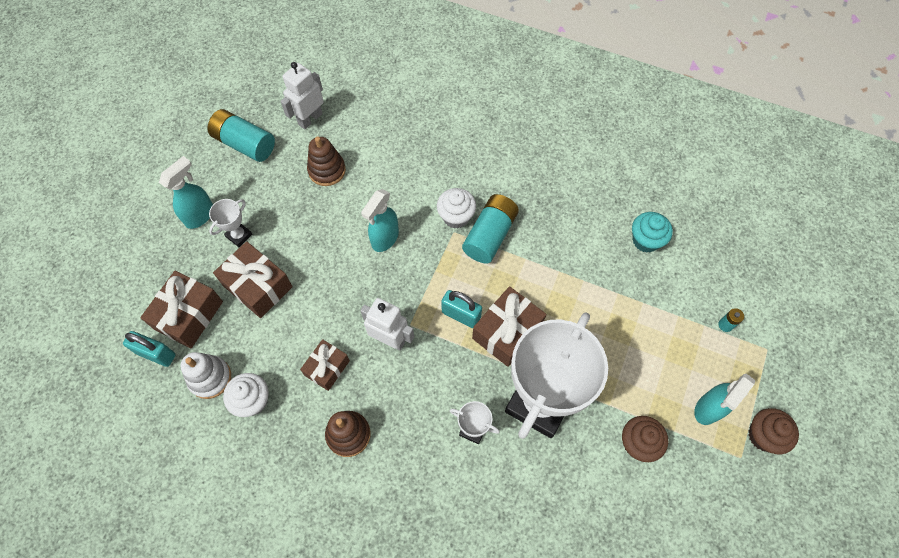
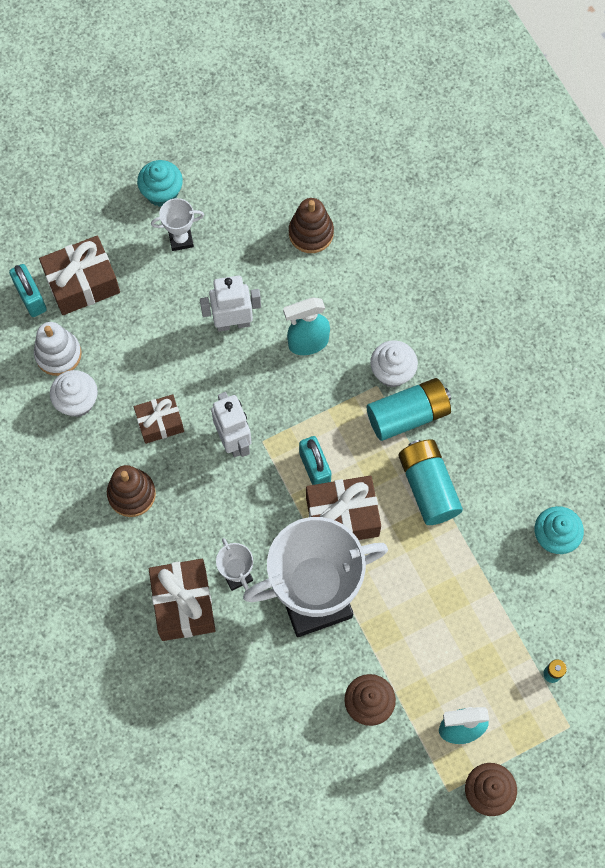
camera: 40 degrees right, 5 degrees up
(200, 215) = (162, 193): turquoise spray bottle -> turquoise cupcake
(244, 144) = (256, 148): turquoise battery -> turquoise battery (428, 487)
(258, 286) = (160, 301): brown gift -> brown gift (183, 604)
(310, 119) = (338, 166): white robot -> white robot (233, 323)

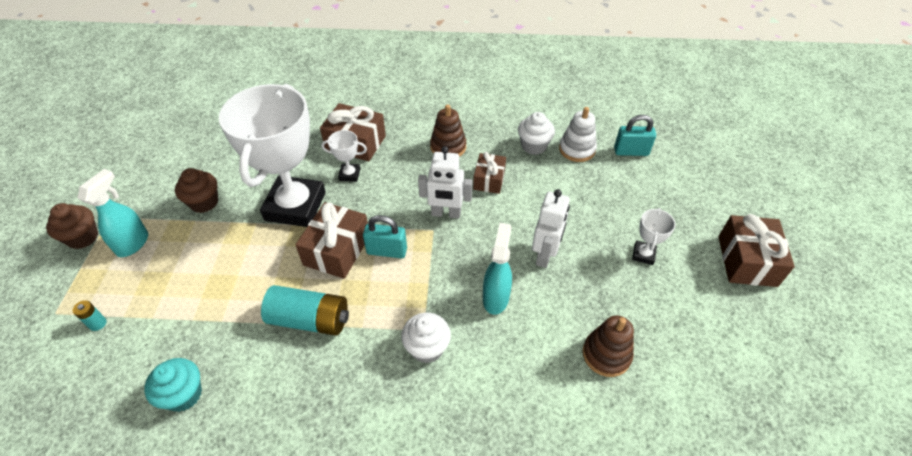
camera: 120 degrees right, 20 degrees down
(82, 283) = (630, 181): brown gift -> brown gift (747, 261)
(162, 193) = (697, 261): turquoise cupcake -> none
(408, 415) = (380, 339): turquoise battery -> none

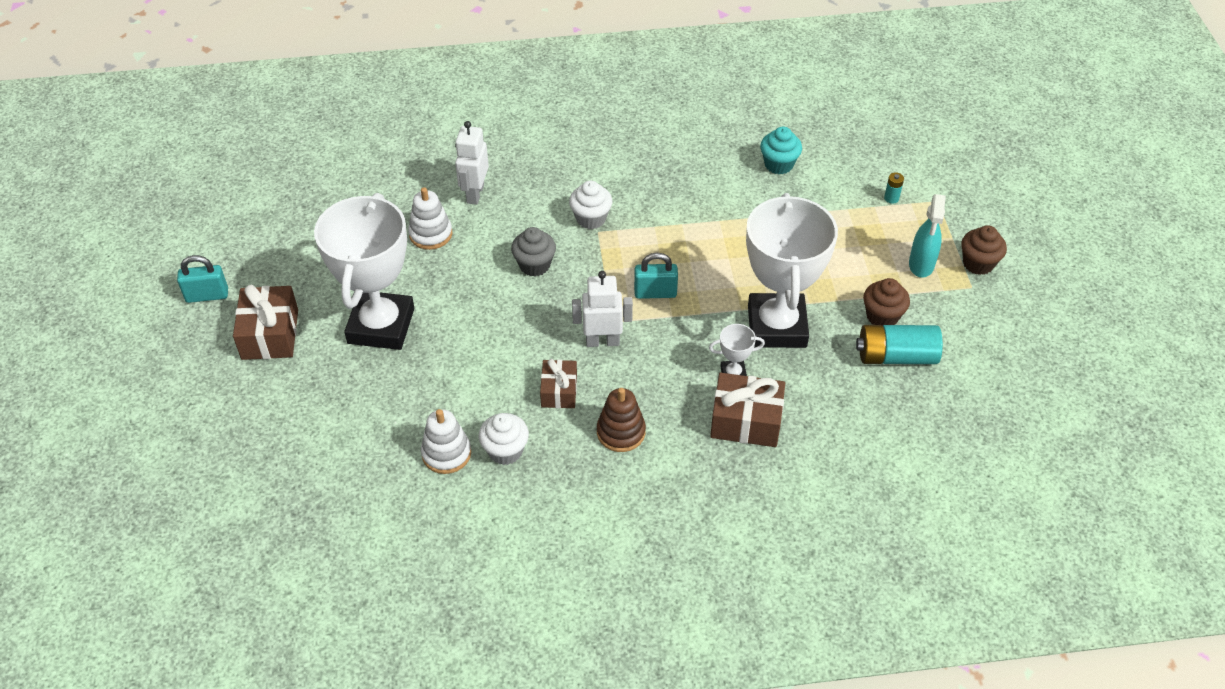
camera: 170 degrees right, 0 degrees up
(310, 319) = (704, 225): turquoise battery -> turquoise battery (896, 356)
(337, 250) = (707, 287): brown gift -> none
(496, 298) = (534, 265): turquoise spray bottle -> grey cupcake
(545, 255) = (487, 311): white robot -> white robot (475, 193)
(606, 354) = (430, 234): brown stacking toy -> white stacking toy
(631, 152) = (372, 460): turquoise padlock -> turquoise padlock (207, 295)
(643, 254) = (381, 326): white trophy -> white trophy, size x2.48

